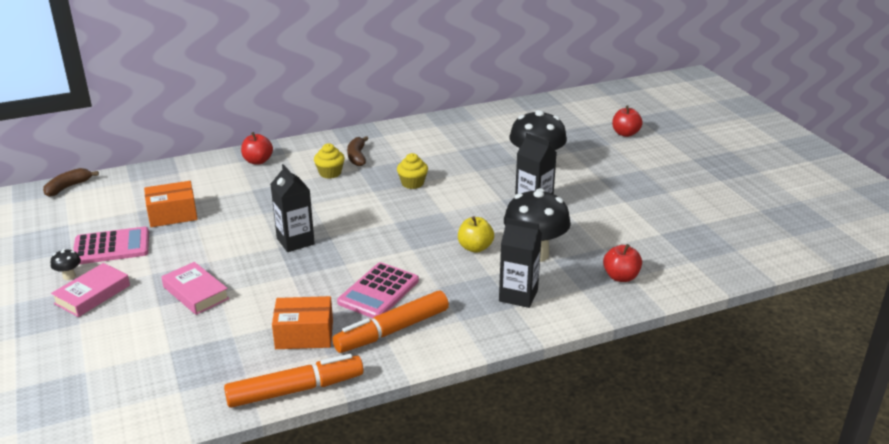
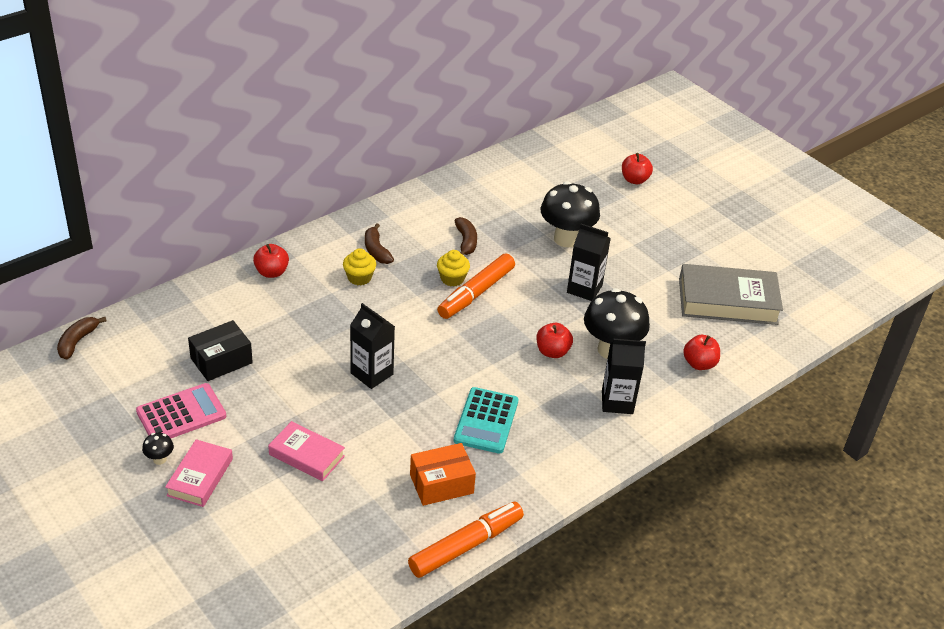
camera: 20 degrees left, 10 degrees up
(172, 214) = (221, 360): orange box -> black box
(378, 291) = (486, 421): pink calculator -> turquoise calculator
(393, 330) = (521, 463): orange marker -> orange marker (476, 293)
(441, 159) = (466, 242): none -> brown banana
(475, 248) = (552, 352): yellow apple -> red apple
(675, 232) = (727, 301): none -> grey book

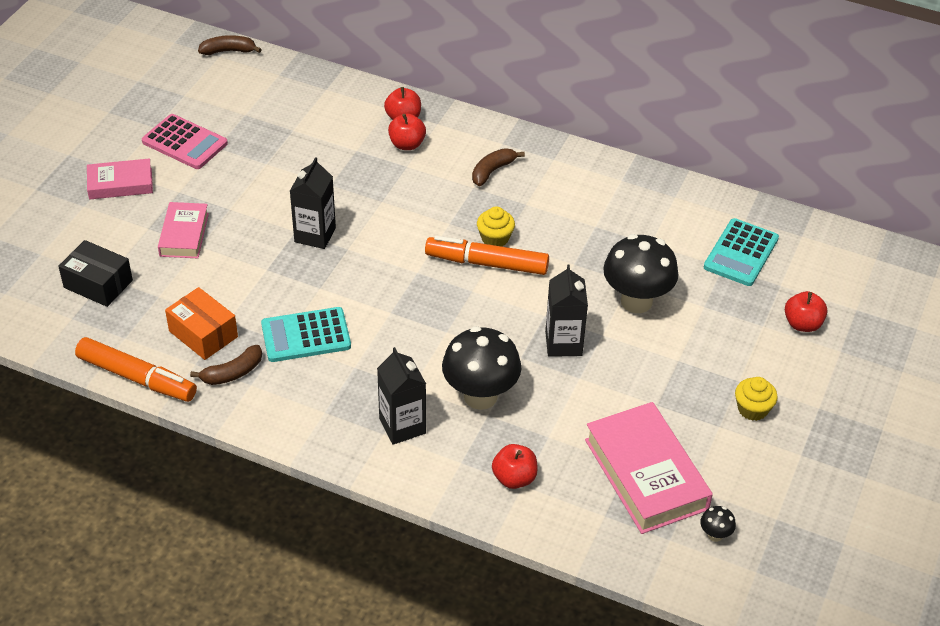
camera: 65 degrees right, 5 degrees up
(159, 459) = (126, 153): black mushroom -> black mushroom (715, 535)
(221, 360) = (264, 137): black box -> black box (98, 284)
(359, 277) = (443, 175): yellow cupcake -> yellow cupcake (752, 409)
(466, 242) = (562, 227): brown banana -> brown banana (232, 373)
(552, 175) = (741, 253): none -> turquoise calculator
(552, 352) = (442, 351): red apple -> red apple (407, 144)
(727, 301) = (645, 474): grey book -> pink book

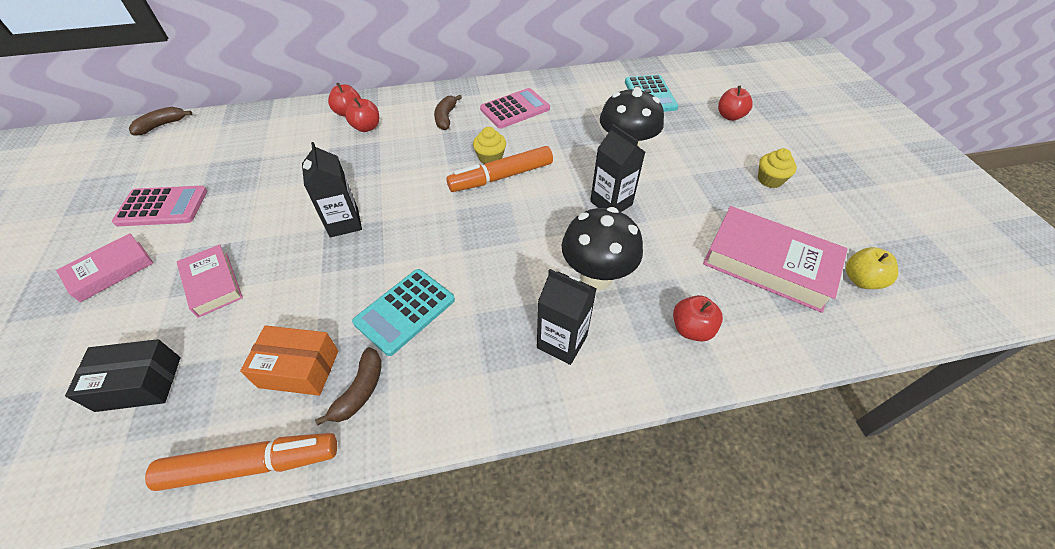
camera: 35 degrees left, 5 degrees up
(572, 196) = (515, 109): none -> pink calculator
(715, 535) = (861, 280): black mushroom -> yellow apple

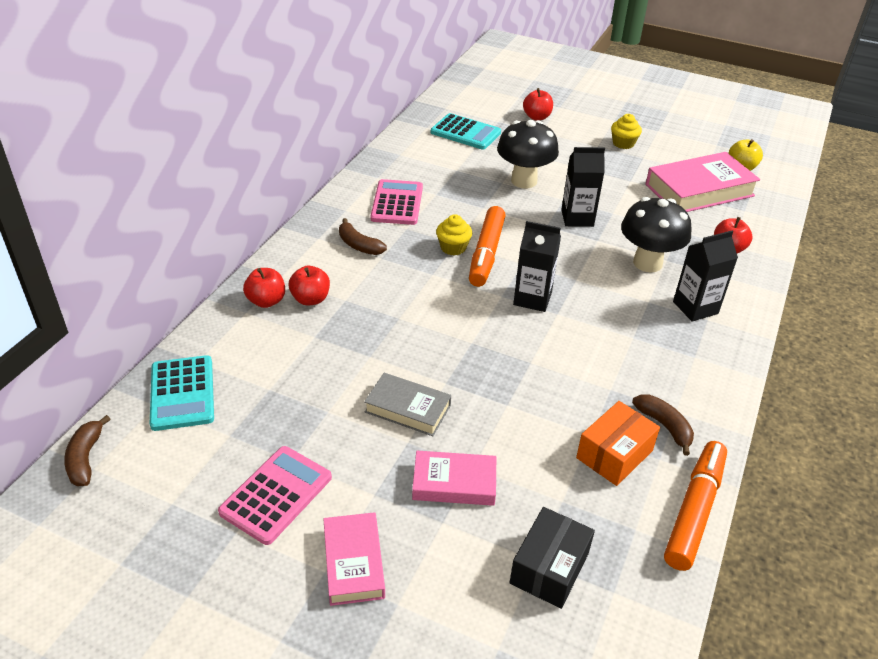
camera: 55 degrees left, 10 degrees down
(281, 223) = (407, 409): none -> grey book
(344, 223) = (451, 367): black carton -> black carton (532, 298)
(405, 311) = (600, 371): turquoise calculator -> turquoise calculator (182, 393)

